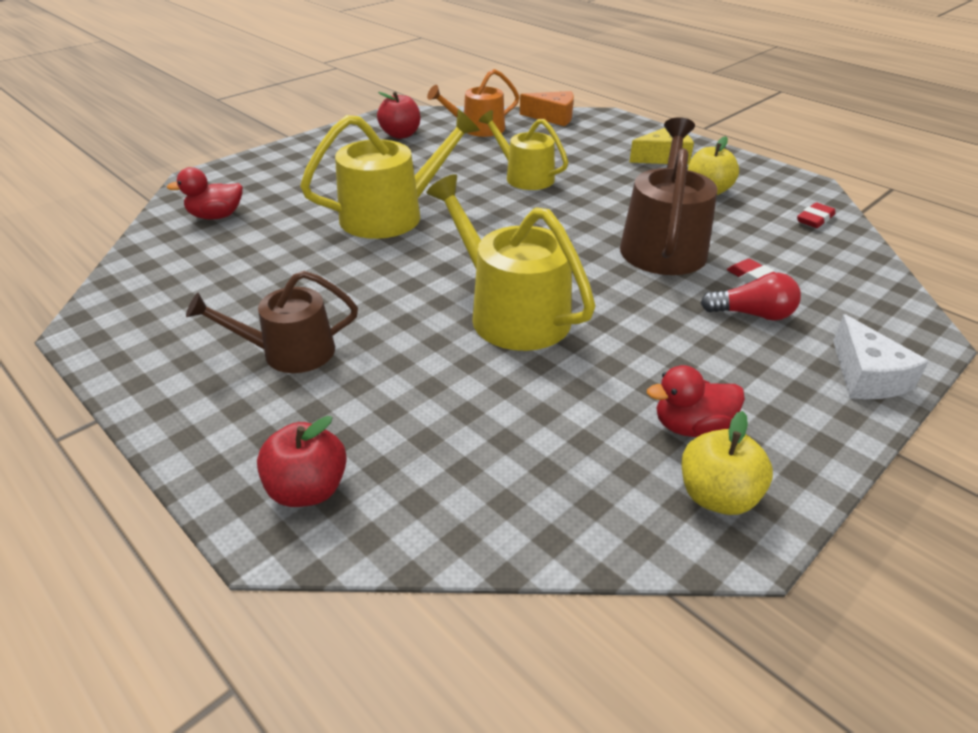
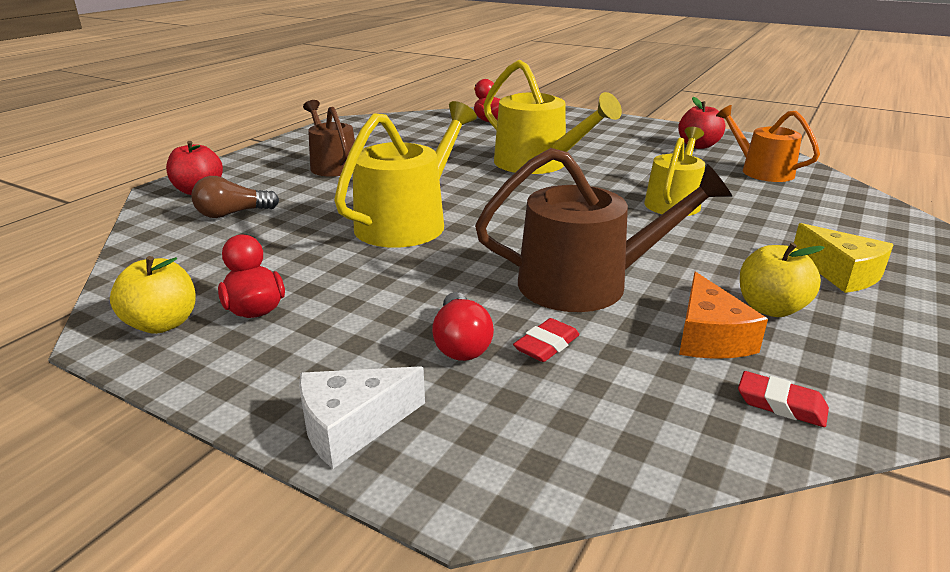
camera: 75 degrees right, 10 degrees down
(423, 449) = (232, 214): none -> brown light bulb
(553, 117) = (859, 200): orange cheese -> orange cheese (709, 337)

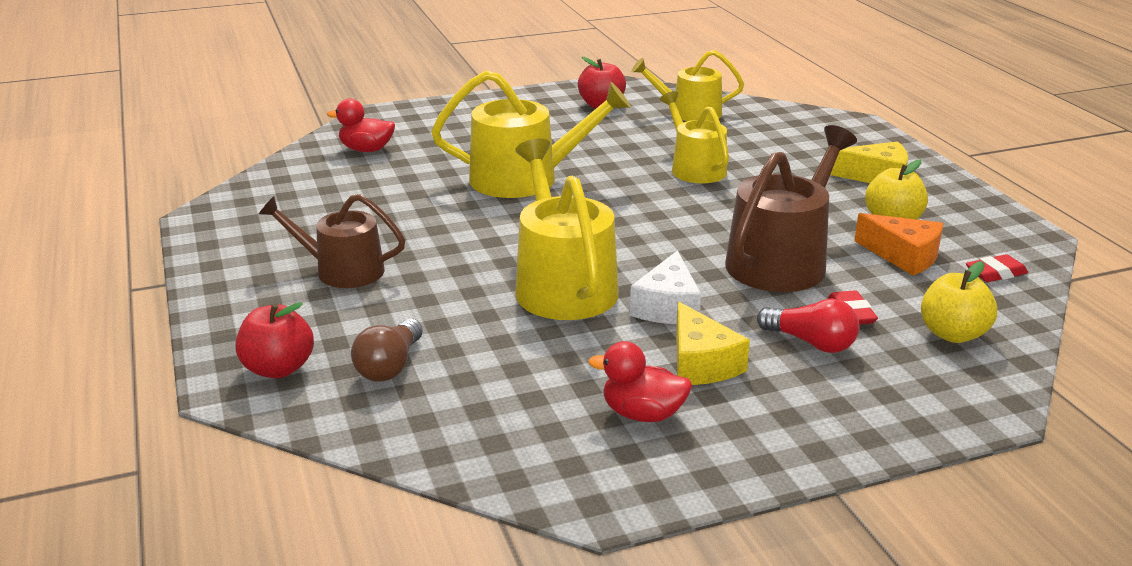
camera: 50 degrees left, 0 degrees up
(162, 324) = (610, 469): yellow apple -> yellow apple (952, 334)
(351, 426) = (876, 424): white cheese -> white cheese (667, 307)
(359, 306) = (701, 363): none -> yellow cheese
(761, 171) = (689, 113): orange watering can -> yellow watering can

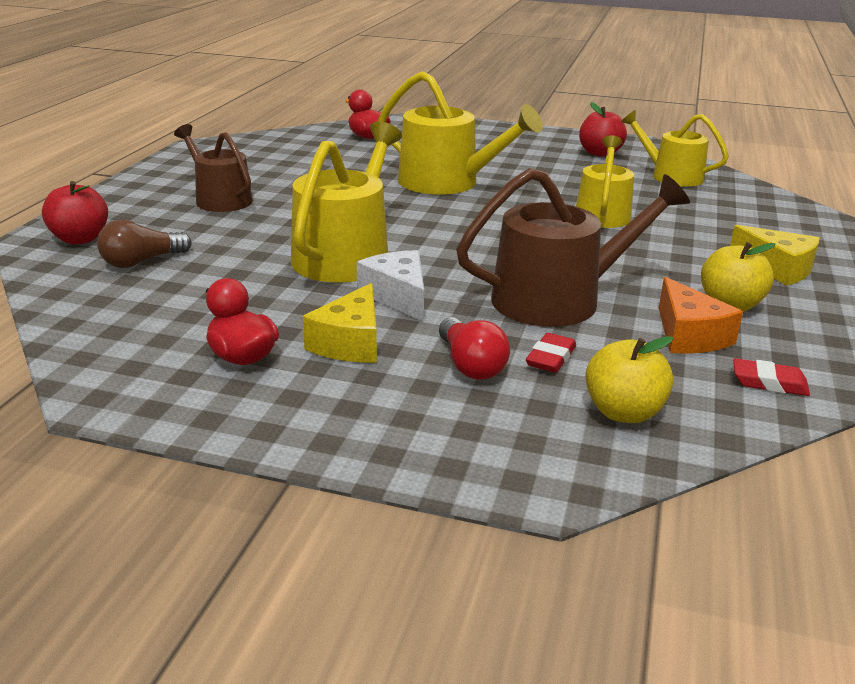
camera: 35 degrees right, 0 degrees up
(667, 307) = (398, 296): white cheese -> white cheese turned 105 degrees clockwise

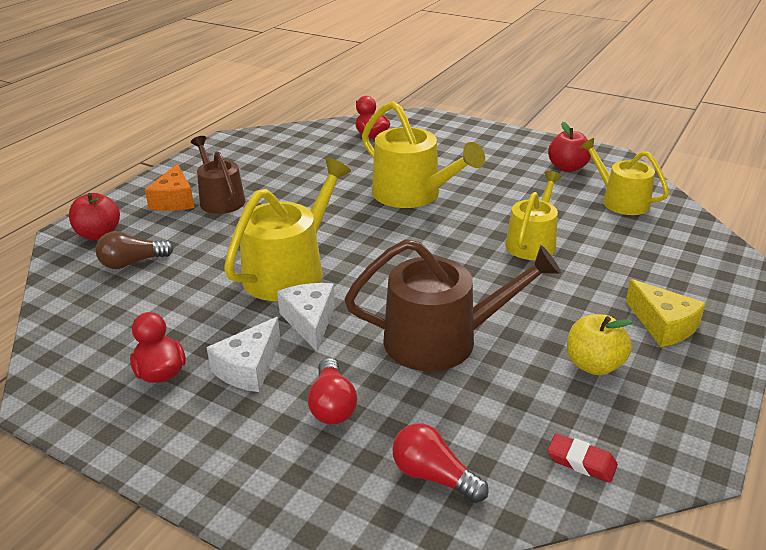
camera: 15 degrees right, 5 degrees up
(350, 343) = (248, 368): yellow cheese -> white cheese
(550, 358) = (402, 406): red eraser -> none
(623, 412) = (433, 476): yellow apple -> red light bulb
(689, 335) = (536, 396): orange cheese -> orange cheese (174, 200)

